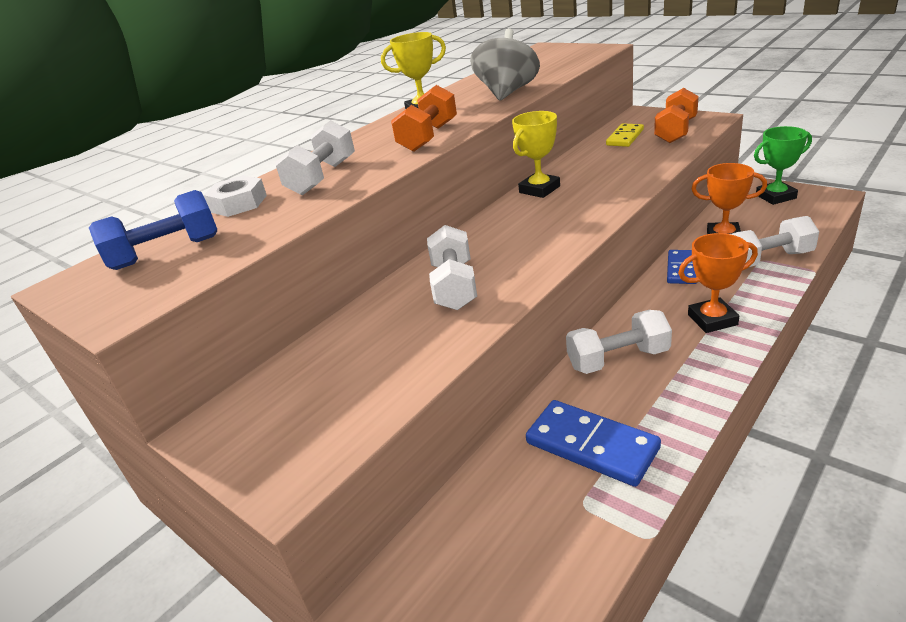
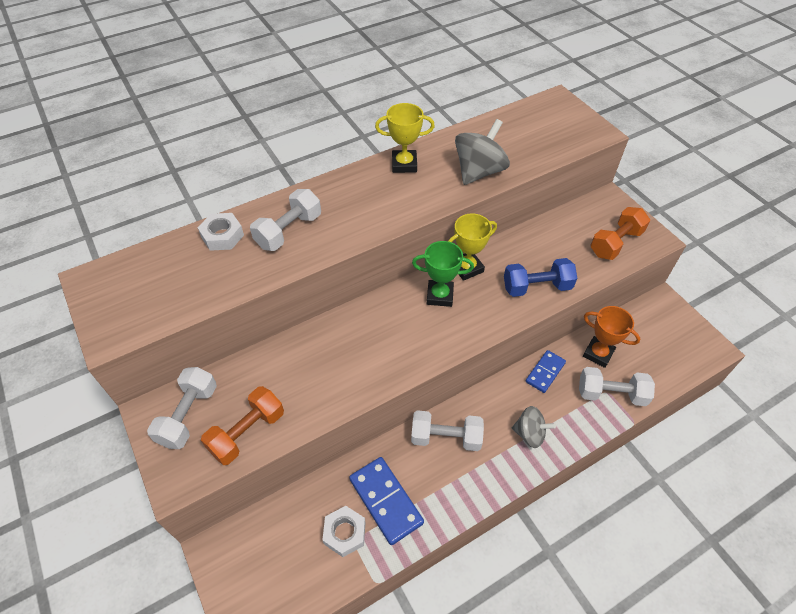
camera: 15 degrees right, 20 degrees up
(166, 253) = (158, 276): blue dumbbell -> blue dumbbell (536, 287)
(428, 137) = (385, 213): orange dumbbell -> orange dumbbell (247, 433)
(454, 286) = (349, 353): white dumbbell -> white dumbbell (188, 415)
(561, 502) = (344, 533): none -> white nut
(625, 137) = (572, 230): yellow domino -> none
(712, 320) = (529, 434): orange trophy -> grey spinning top
(775, 196) = (672, 326): green trophy -> green trophy (440, 295)

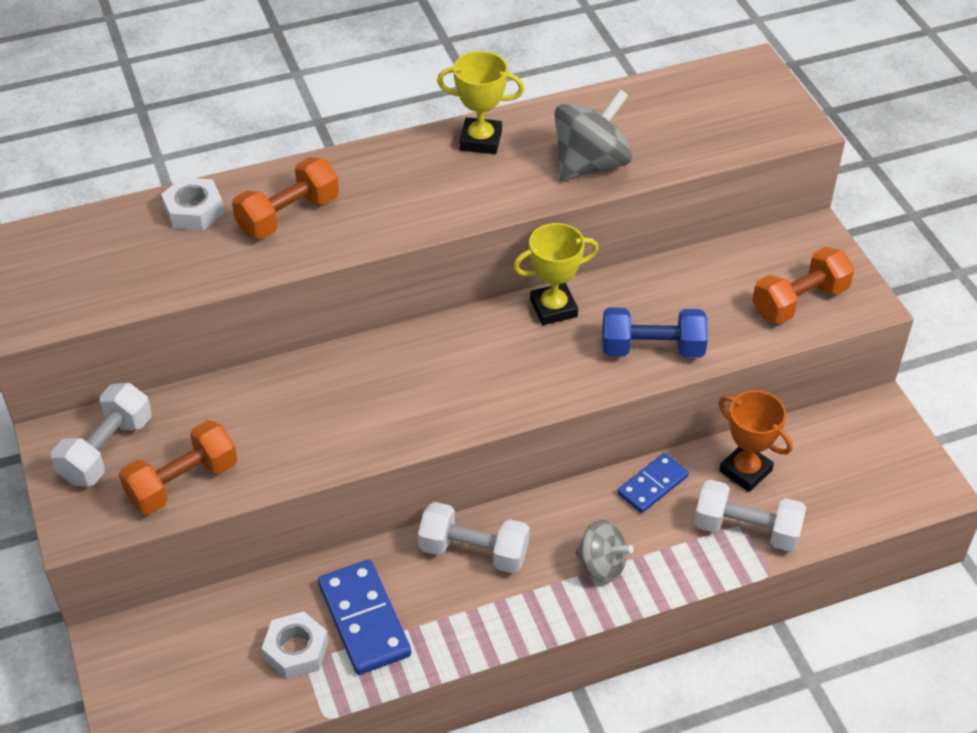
camera: 10 degrees right, 5 degrees down
(289, 231) = (288, 215): white dumbbell -> orange dumbbell
(440, 295) = (500, 342): green trophy -> none

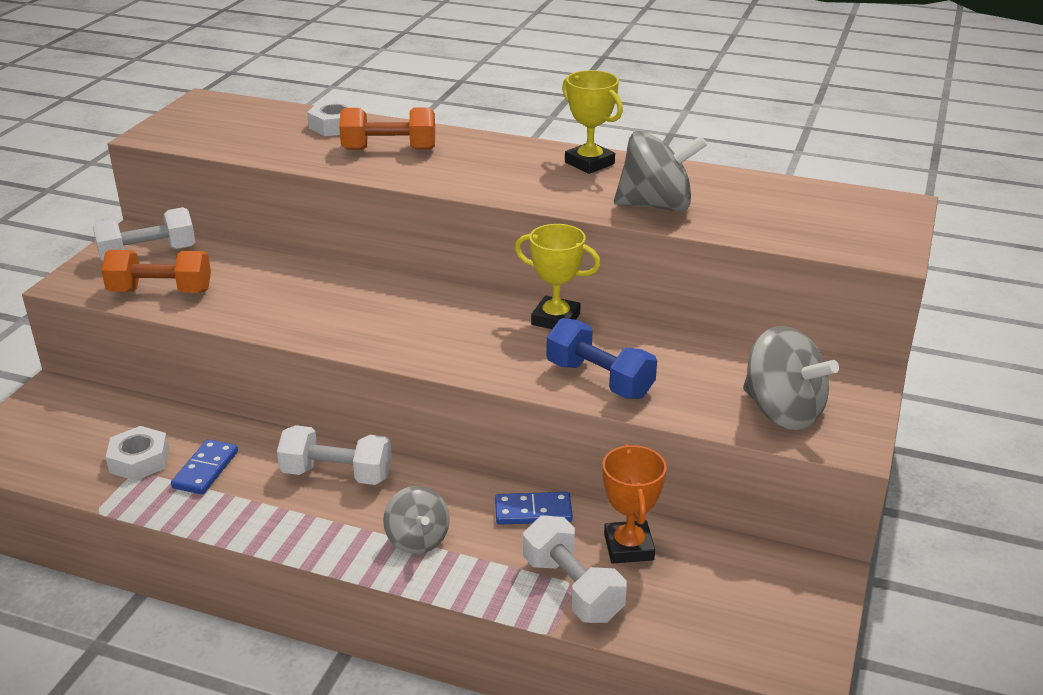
camera: 40 degrees right, 15 degrees down
(364, 620) = (205, 469): blue domino -> blue domino, size x0.64
(474, 551) = (337, 474): white dumbbell -> white dumbbell turned 45 degrees counterclockwise
(799, 301) = (782, 412): orange dumbbell -> grey spinning top

